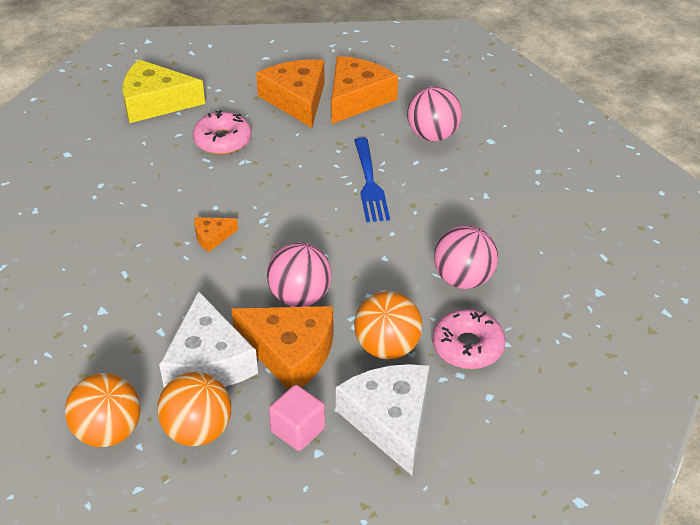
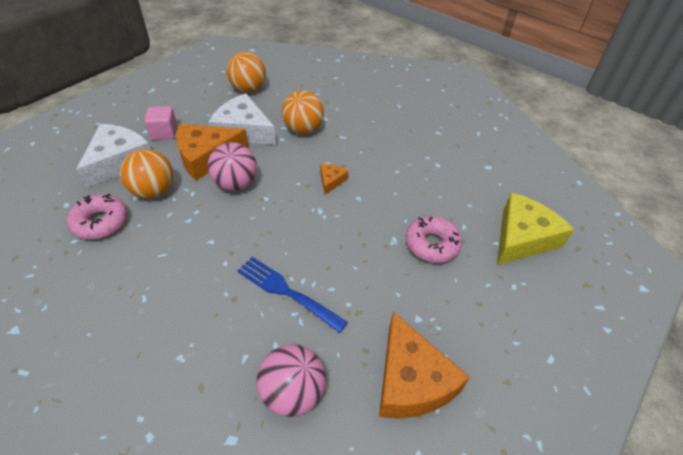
camera: 130 degrees right, 5 degrees up
(198, 431) = (211, 108): orange ball -> orange ball (303, 129)
(297, 100) = (450, 330): orange cheese -> none
(390, 420) = (118, 161): white cheese -> white cheese turned 90 degrees counterclockwise
(463, 279) = (138, 264): pink ball -> none

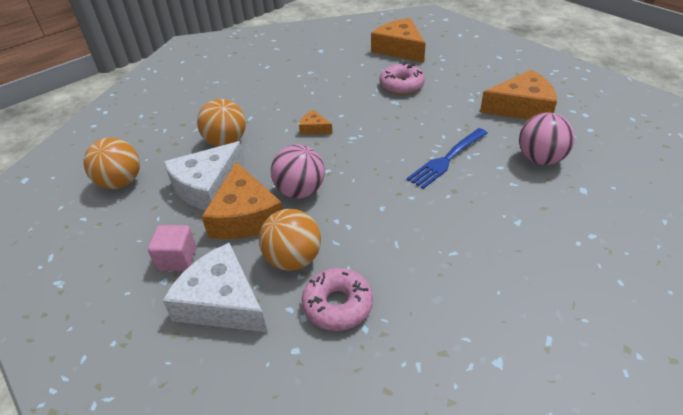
camera: 75 degrees left, 5 degrees down
(522, 238) = (399, 49): yellow cheese -> orange cheese

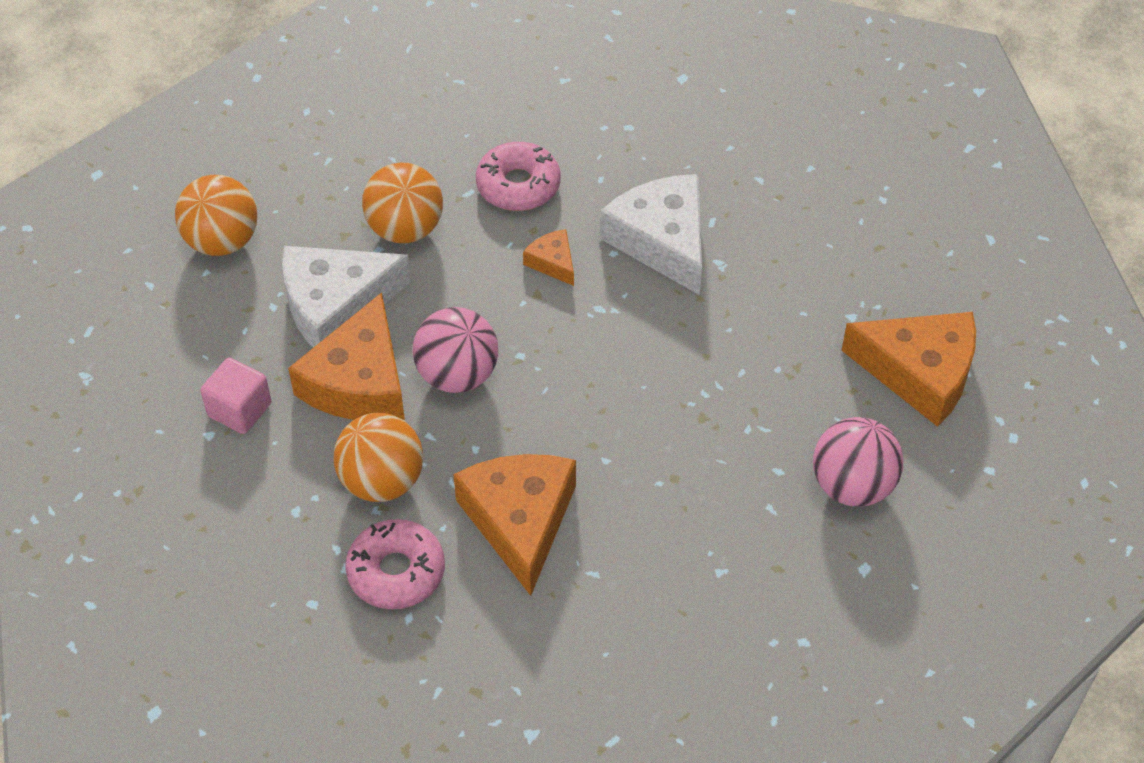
camera: 25 degrees right, 10 degrees up
(221, 302) = (262, 499): white cheese -> white cheese (662, 241)
(399, 49) = (825, 137): orange cheese -> orange cheese (520, 521)
(401, 85) = (759, 230): pink donut -> pink donut (518, 185)
(447, 159) = (710, 418): blue fork -> none

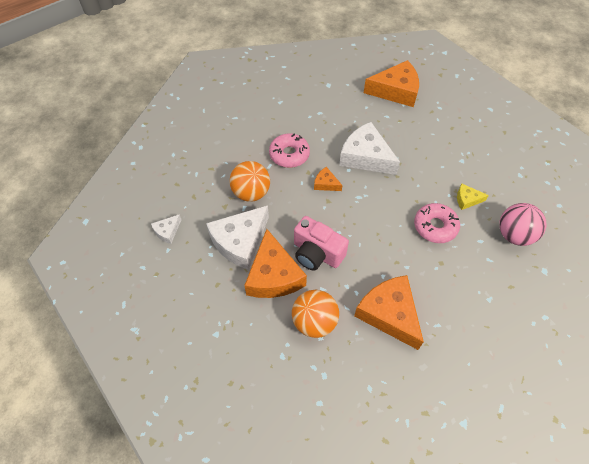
camera: 25 degrees left, 5 degrees up
(222, 241) = (167, 231): orange ball -> white cheese
(239, 410) = (224, 314): pink cube -> none
(396, 572) = (349, 366): pink donut -> pink donut (435, 226)
(457, 375) = (317, 253): pink ball -> pink camera
(807, 390) = (467, 200): none -> yellow cheese
(920, 373) = (504, 174): orange cheese -> orange cheese (396, 91)

